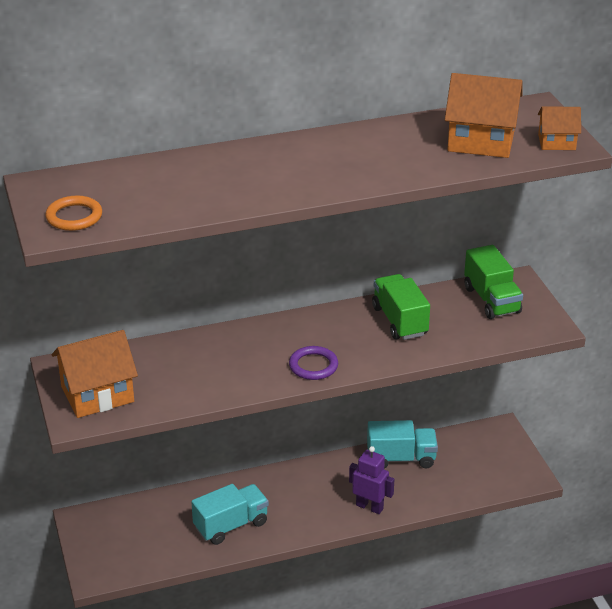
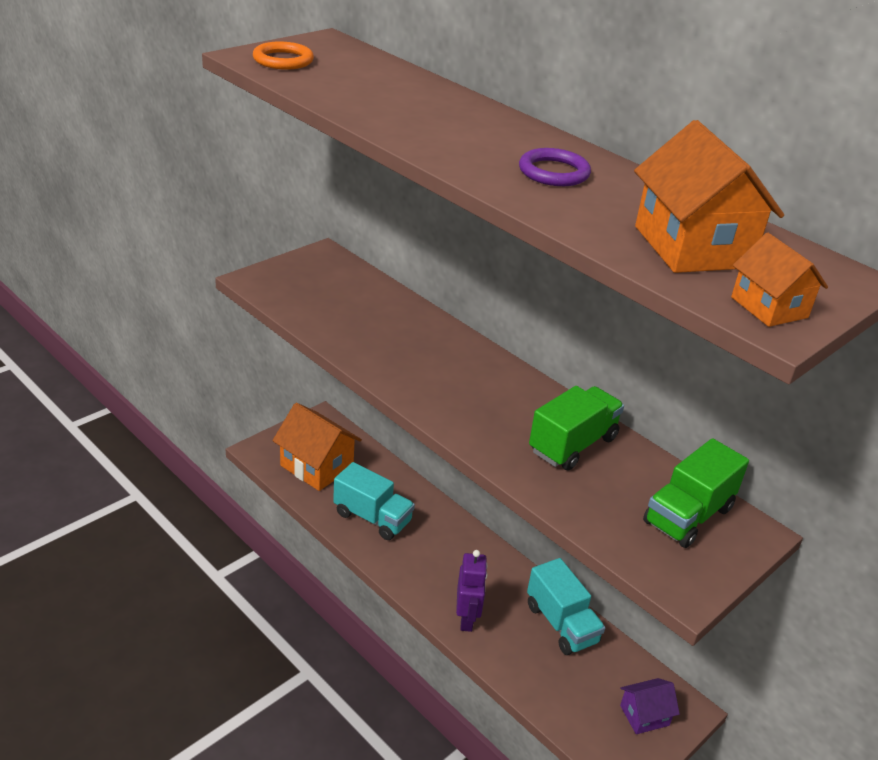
camera: 60 degrees right, 0 degrees up
(97, 394) = (298, 282): orange house -> orange house (316, 466)
(313, 366) = (438, 399): purple ring -> purple ring (553, 172)
(496, 450) = (644, 715): none -> purple house

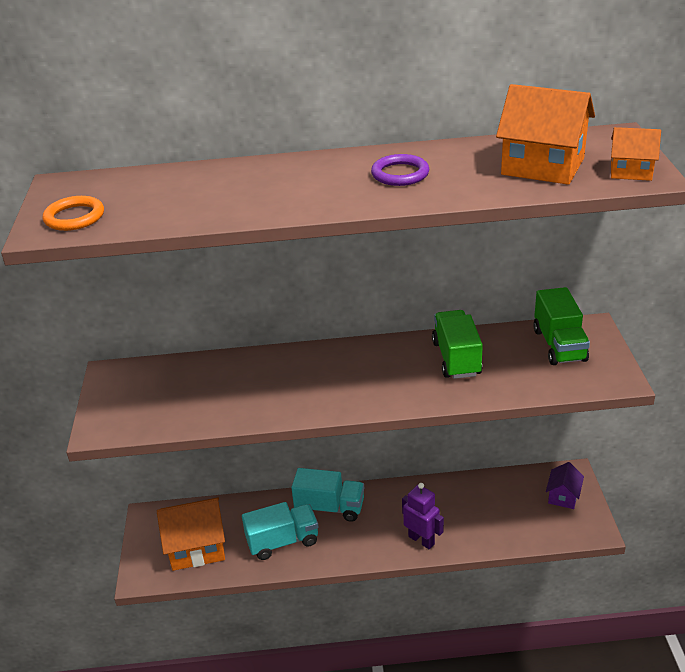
camera: 45 degrees left, 0 degrees up
(561, 624) = (465, 493): turquoise truck -> turquoise truck (330, 507)

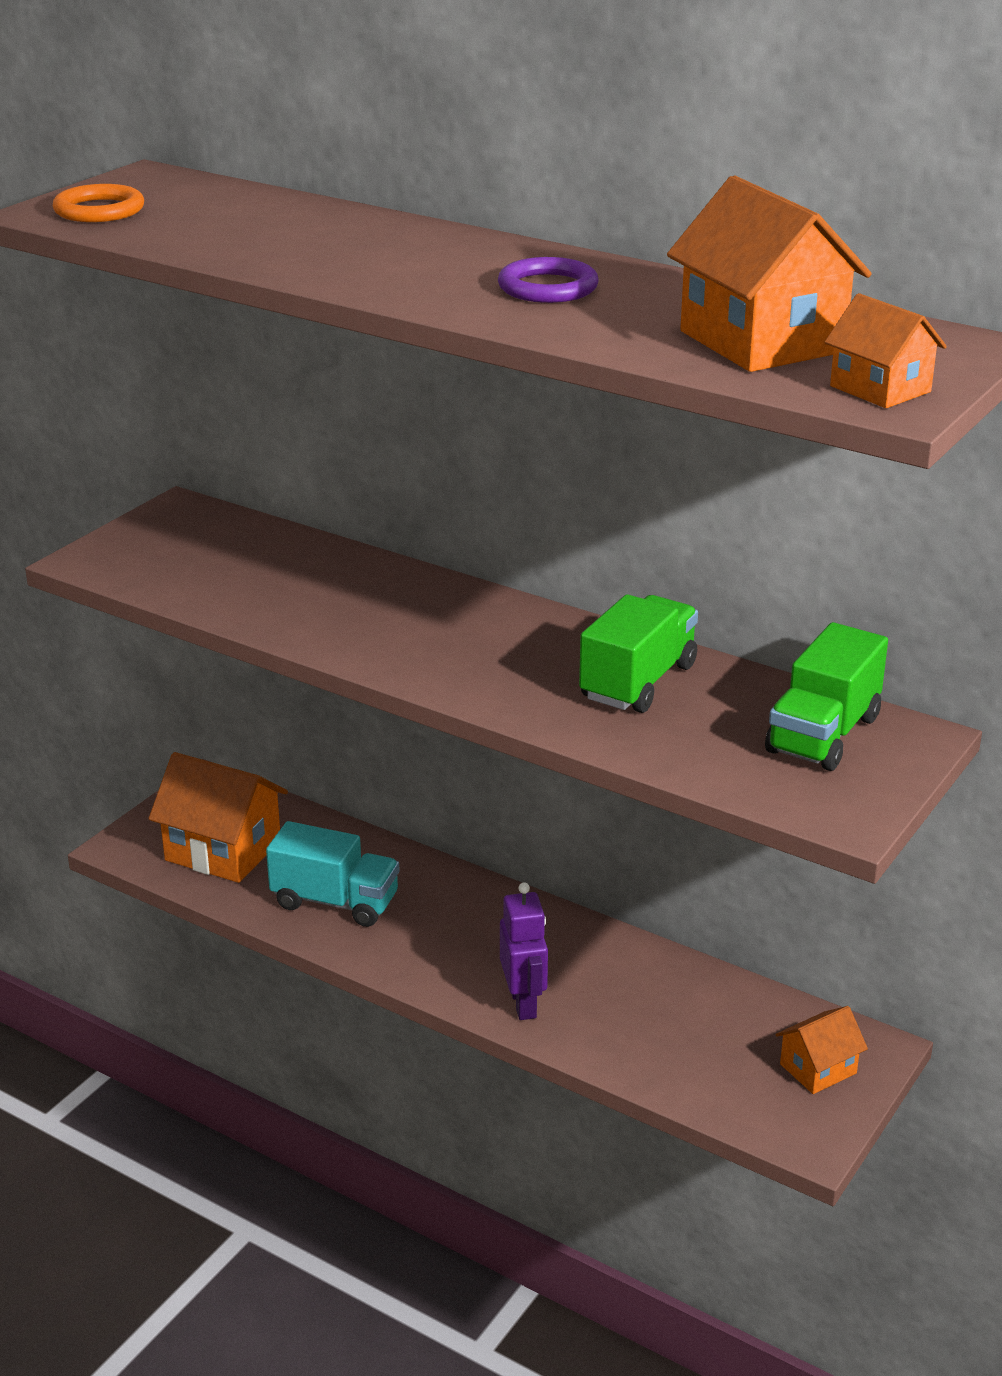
camera: 35 degrees right, 5 degrees down
(330, 507) = (446, 895): turquoise truck -> none
(563, 496) = (818, 1069): purple house -> orange house

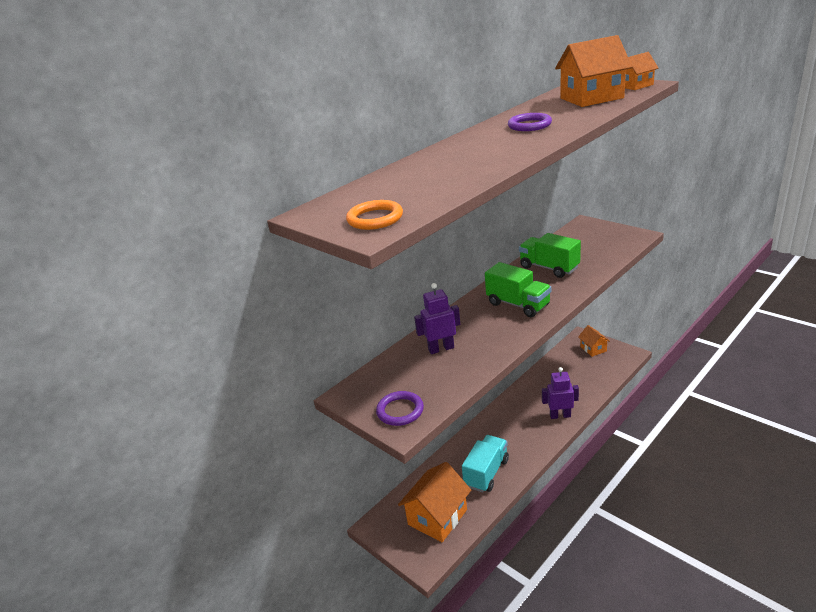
camera: 75 degrees left, 0 degrees up
(129, 554) = (400, 411): none -> purple ring
(305, 575) = (441, 348): none -> purple robot
(823, 735) = (585, 237): green truck -> green truck (518, 304)

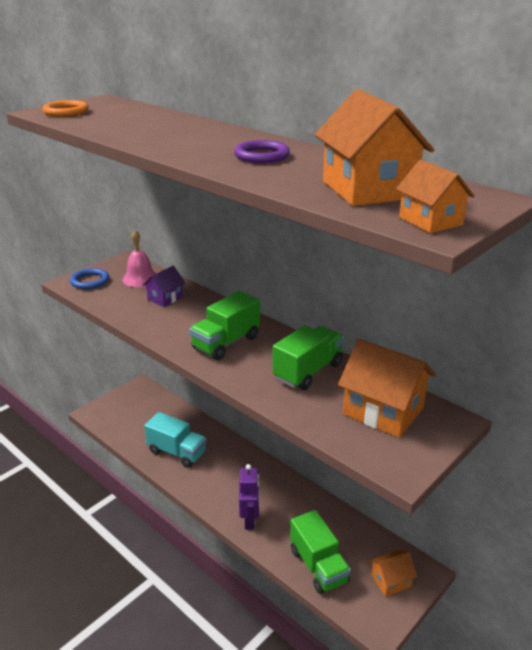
camera: 85 degrees right, 0 degrees up
(395, 373) = (140, 278): none -> pink bell
(400, 411) = (90, 281): purple ring -> blue ring
(437, 517) = (135, 419): orange house -> orange house (383, 411)
(441, 348) = (165, 298): purple robot -> purple house
(592, 379) = (318, 566): none -> green truck

